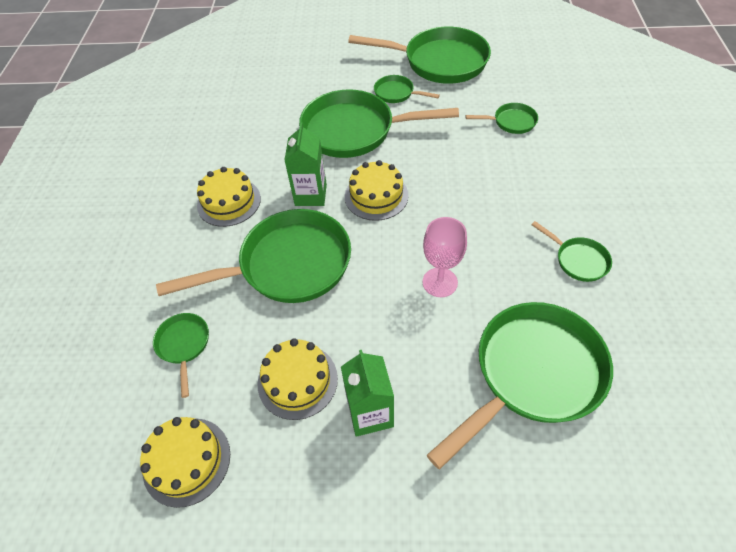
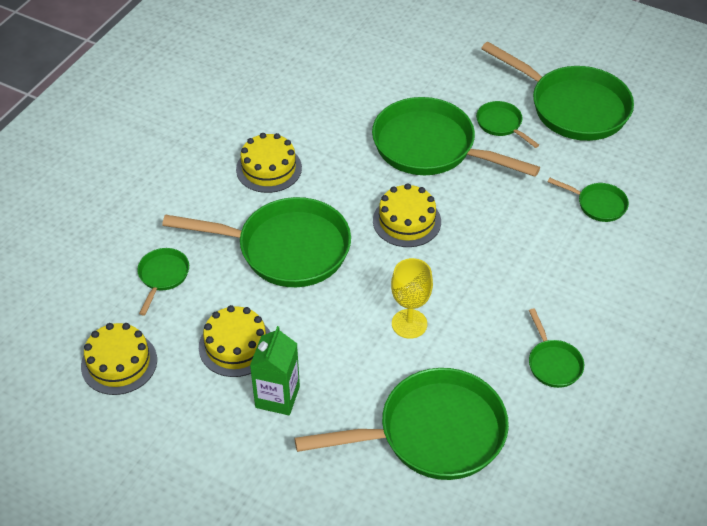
camera: 25 degrees right, 5 degrees down
(310, 195) = (346, 193): green carton -> none
(440, 282) = (409, 324): pink goblet -> yellow goblet

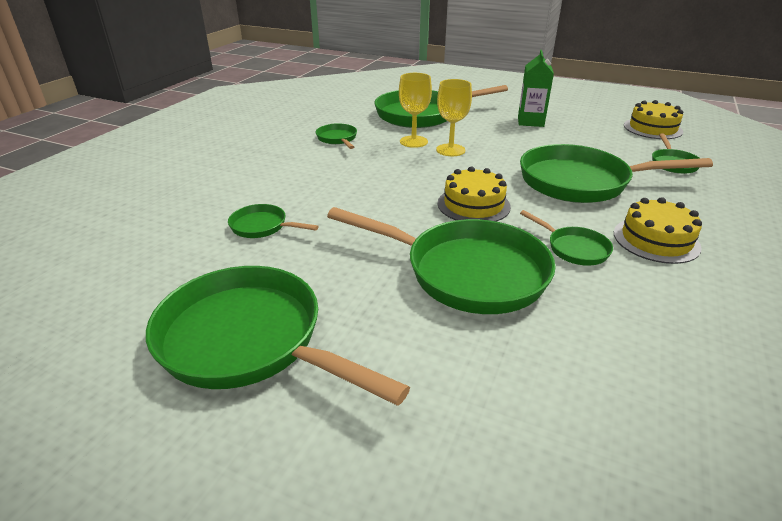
camera: 175 degrees right, 15 degrees down
(236, 345) = (577, 137): yellow cake -> none
(453, 348) = (413, 141): none -> yellow goblet
(501, 124) = (369, 307): green pan -> green pan (574, 248)

